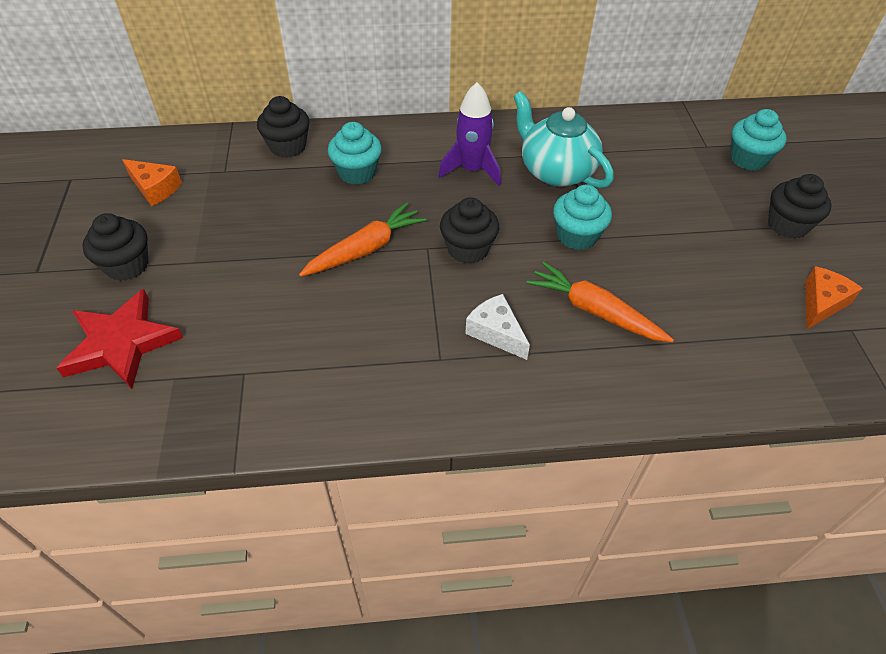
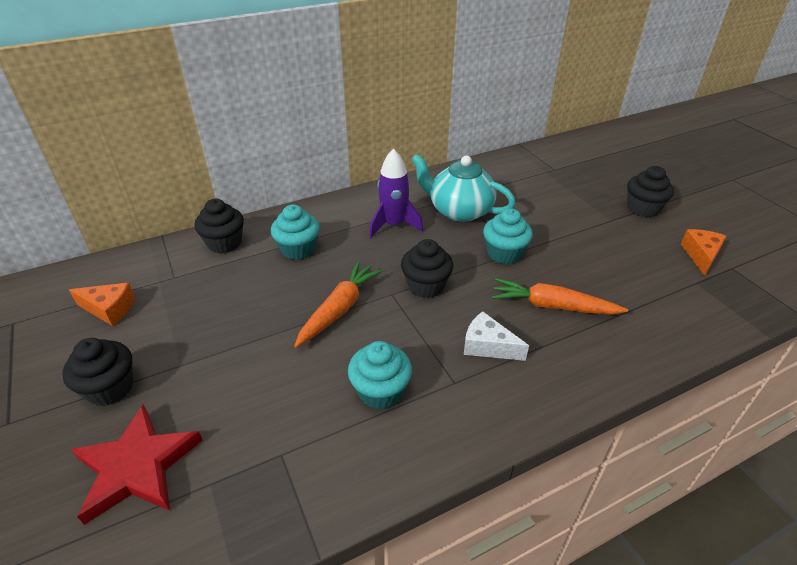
camera: 20 degrees left, 10 degrees down
(748, 159) = (588, 171): turquoise cupcake -> turquoise cupcake (380, 391)

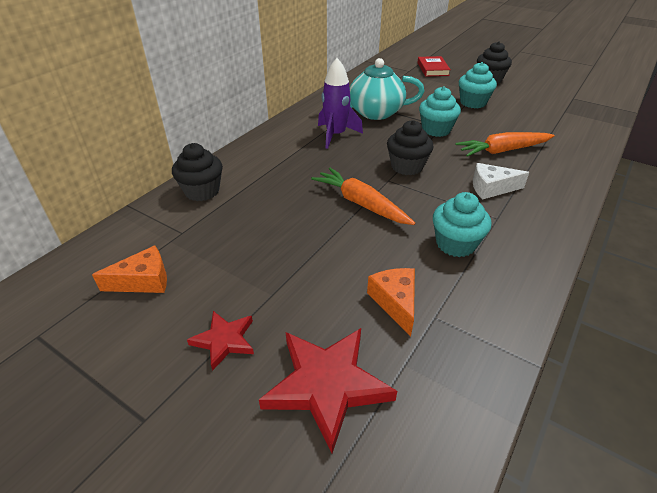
camera: 30 degrees left, 0 degrees up
(110, 388) = (224, 340): black cupcake -> red star
(298, 249) = (277, 175): turquoise cupcake -> turquoise cupcake (473, 102)
(339, 309) = (361, 203): orange carrot -> orange carrot turned 45 degrees counterclockwise
(585, 175) = (432, 69): none -> red book
(701, 255) = (550, 96): orange cheese -> orange cheese (395, 302)

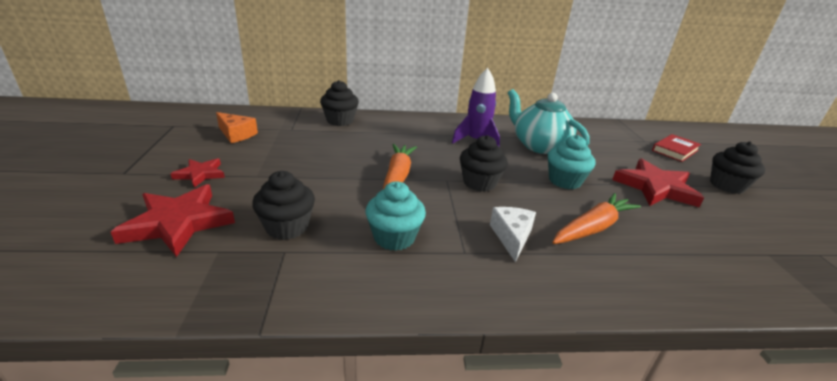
camera: 50 degrees right, 10 degrees down
(395, 302) = (287, 227): orange cheese -> black cupcake
(473, 102) = (655, 187): turquoise cupcake -> red star
(491, 188) = (512, 237): white cheese -> white cheese turned 45 degrees clockwise
(502, 151) = (593, 228): orange carrot -> orange carrot turned 105 degrees clockwise

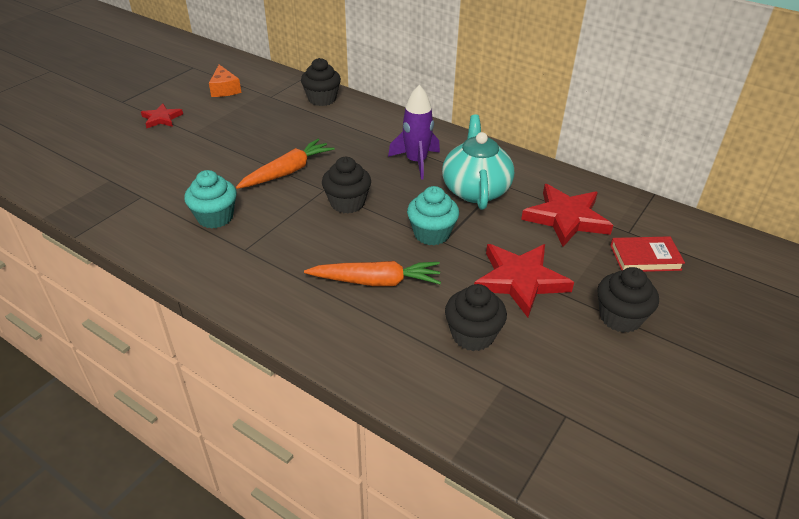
camera: 40 degrees right, 10 degrees up
(178, 223) = (110, 151): red star -> red star (566, 218)
(287, 227) = (163, 180): black cupcake -> black cupcake (472, 335)
(512, 237) = (296, 256): white cheese -> none

